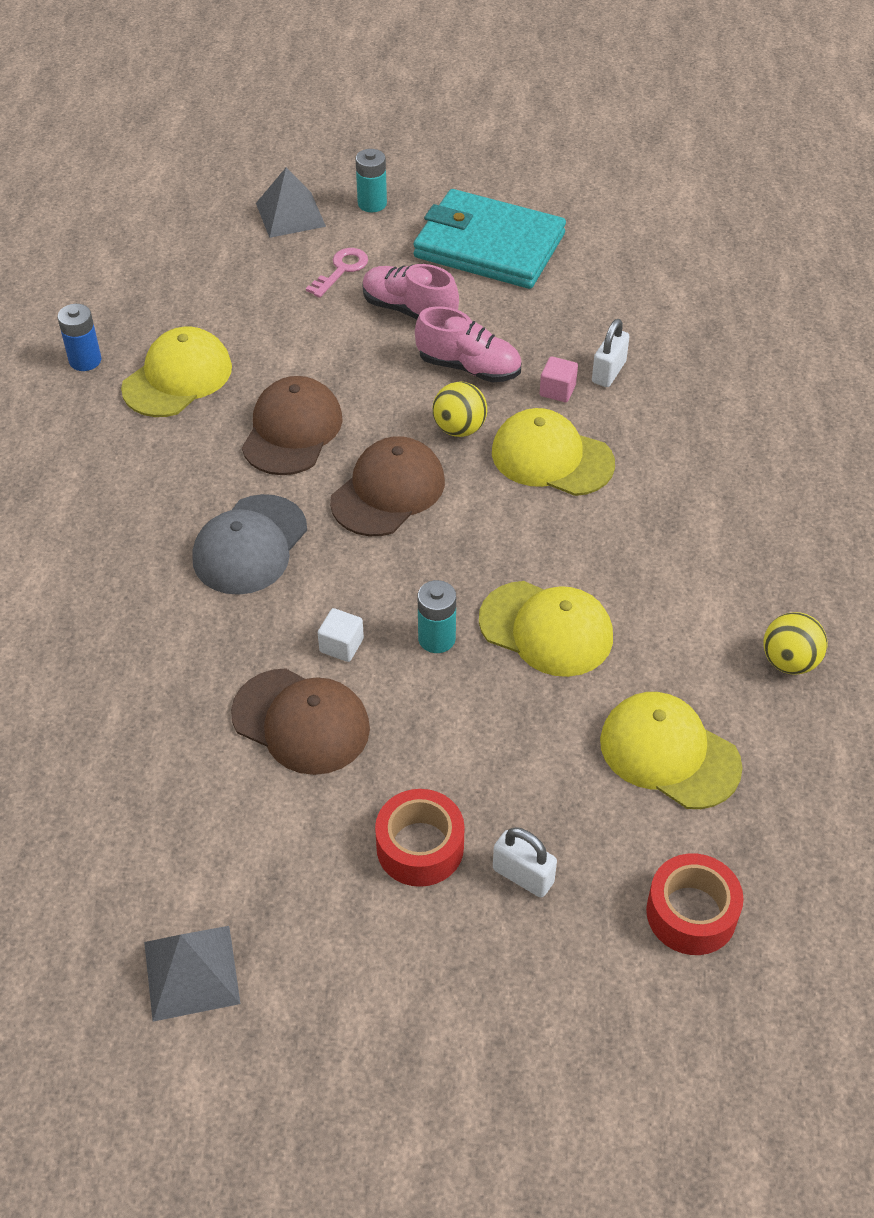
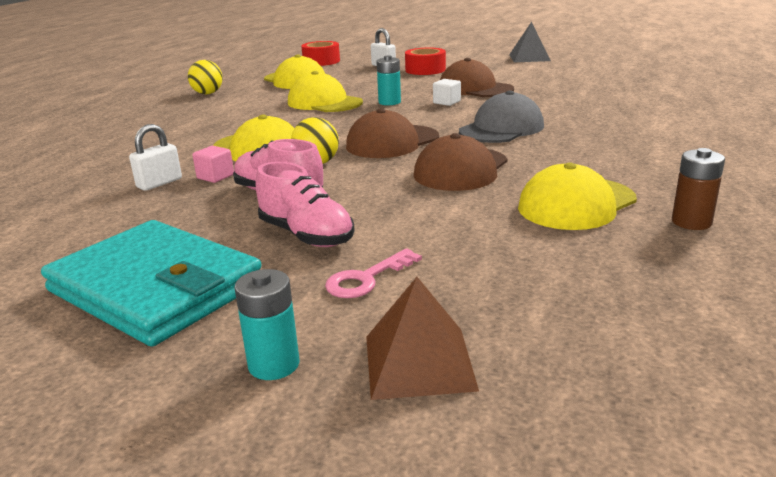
camera: 165 degrees left, 25 degrees down
(85, 360) = (691, 222): blue battery -> brown battery
(290, 214) = (419, 362): grey pyramid -> brown pyramid

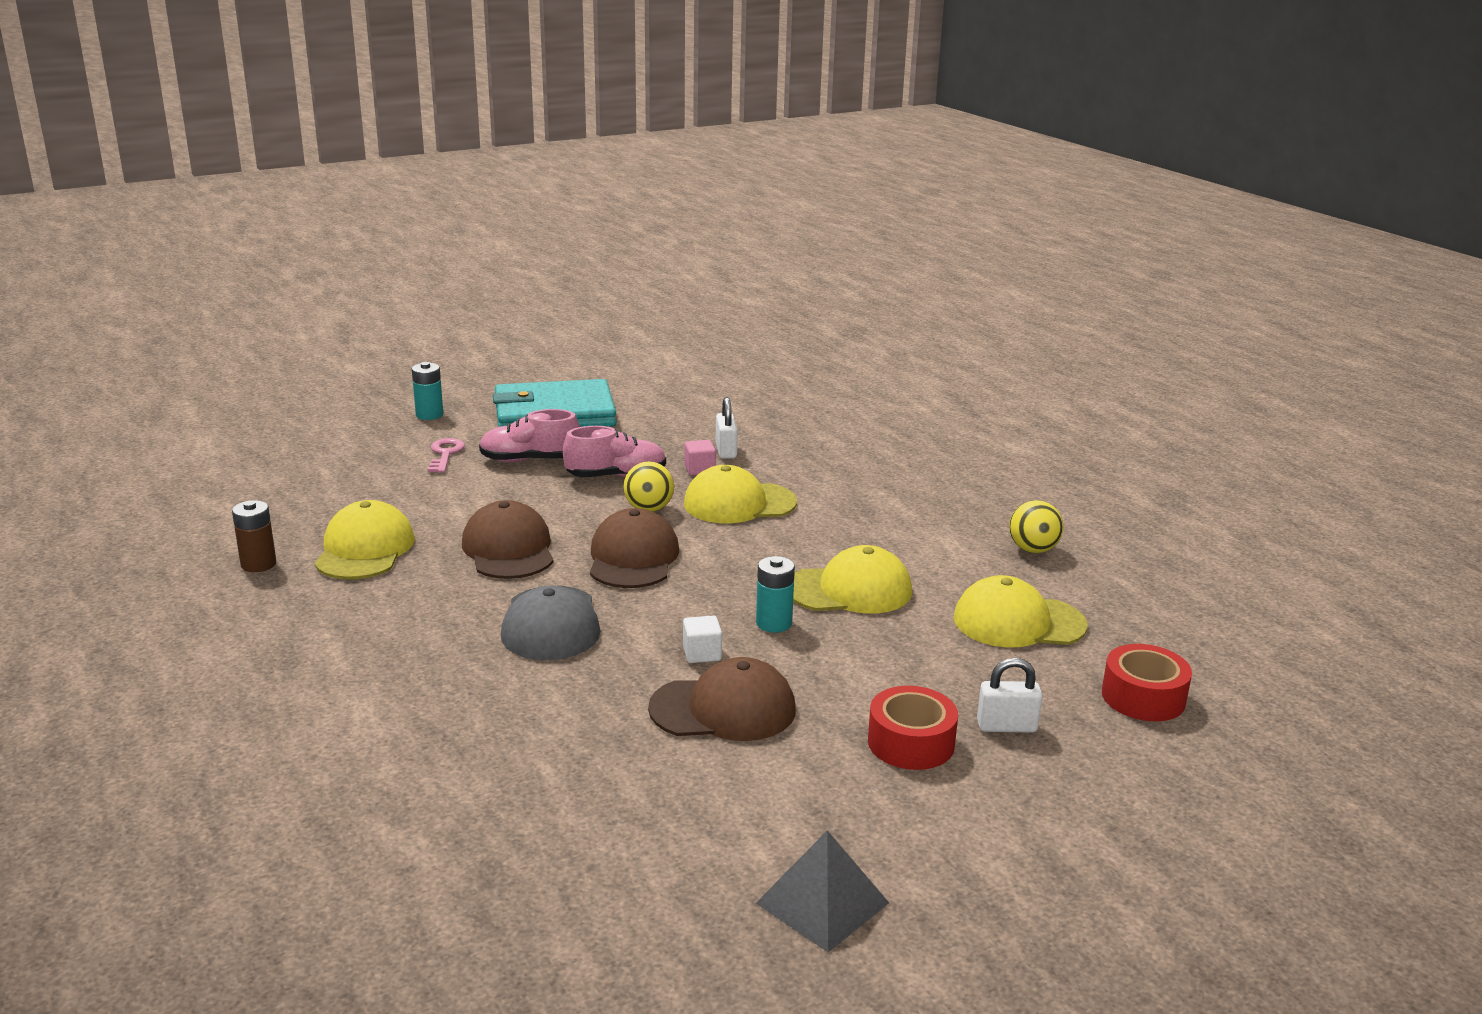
camera: 130 degrees right, 0 degrees up
(419, 362) = (363, 436): brown pyramid -> none

